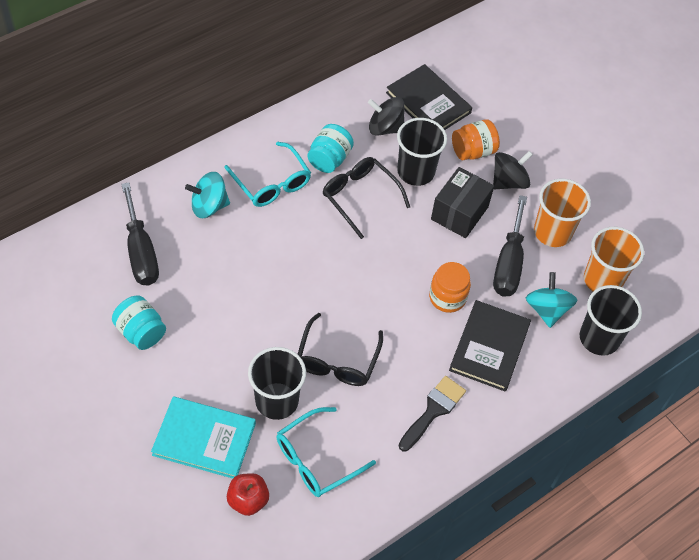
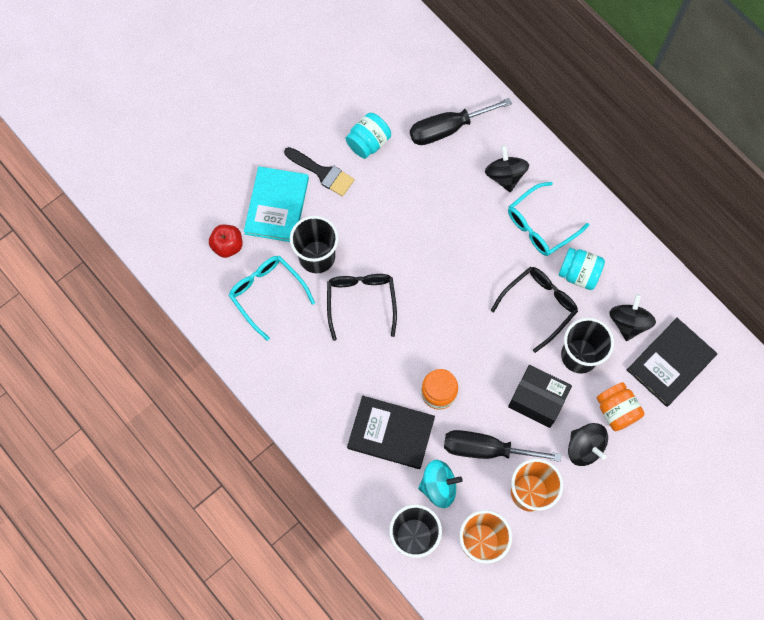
camera: 90 degrees right, 15 degrees up
(209, 206) = (505, 176): turquoise spinning top -> black spinning top
(337, 360) = (361, 301): black glasses -> black glasses turned 75 degrees clockwise
(433, 410) = (321, 386): black brush -> black brush (322, 173)

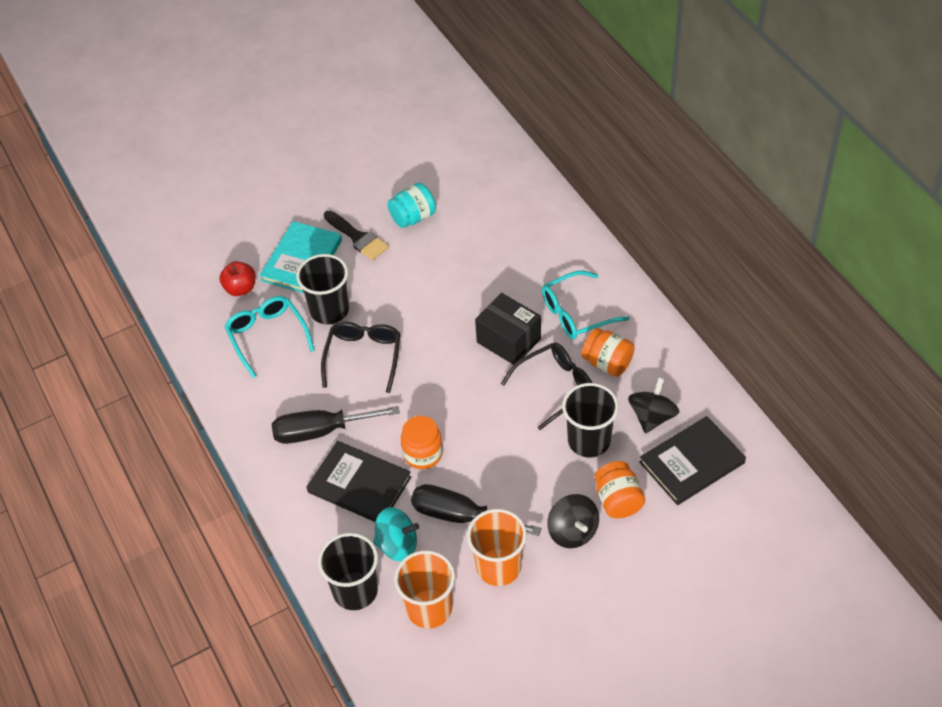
camera: 15 degrees right, 20 degrees down
(447, 129) = (499, 215): black screwdriver -> black screwdriver (321, 431)
(505, 176) = (549, 264): black spinning top -> none
(537, 400) = (530, 477): black box -> black box (508, 340)
(579, 274) = (607, 363): turquoise jar -> orange jar

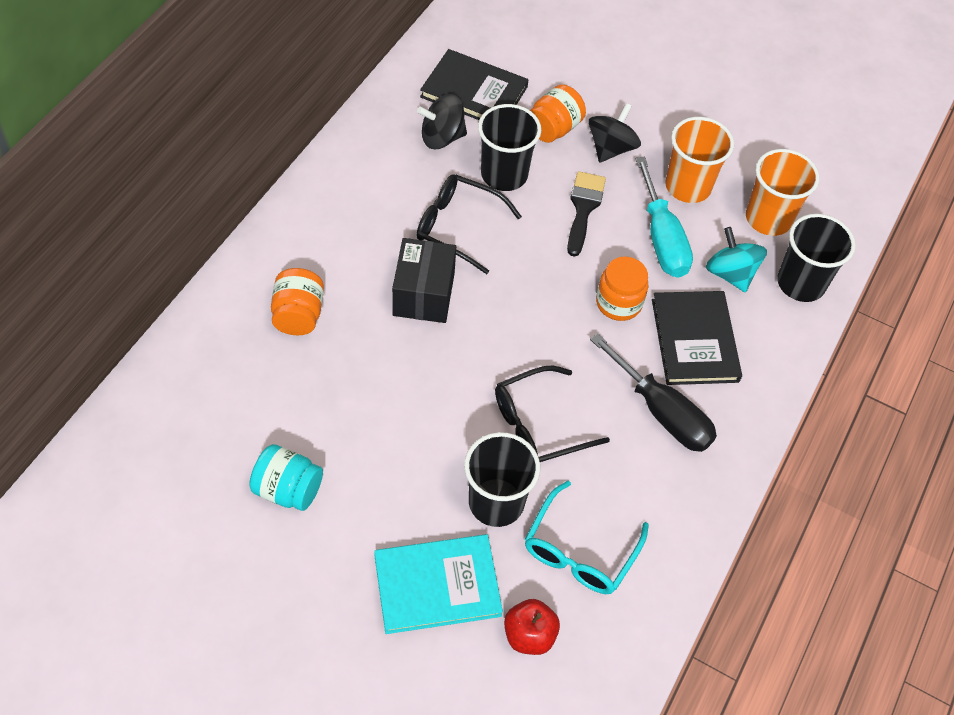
camera: 130 degrees left, 5 degrees up
(358, 237) = (359, 538): black brush -> black brush (583, 208)
(460, 516) = (662, 238): black screwdriver -> turquoise screwdriver
(576, 313) = (347, 249): turquoise glasses -> none
(607, 363) = (398, 196): orange jar -> orange jar (298, 315)

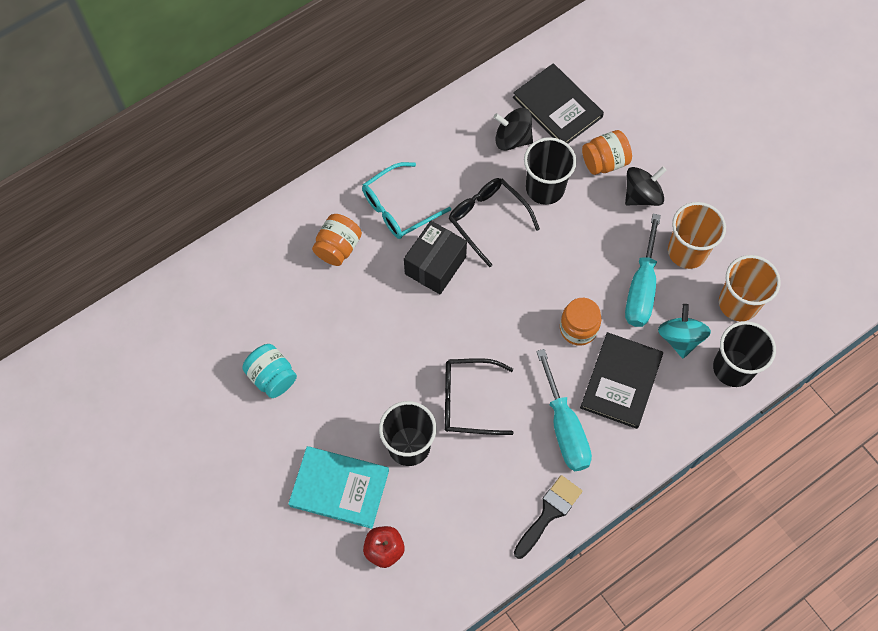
camera: 30 degrees right, 10 degrees up
(579, 551) = (449, 506): turquoise glasses -> turquoise glasses (398, 208)
(583, 208) = (592, 239): black brush -> black brush (549, 513)
(662, 412) = (564, 428): black screwdriver -> turquoise screwdriver

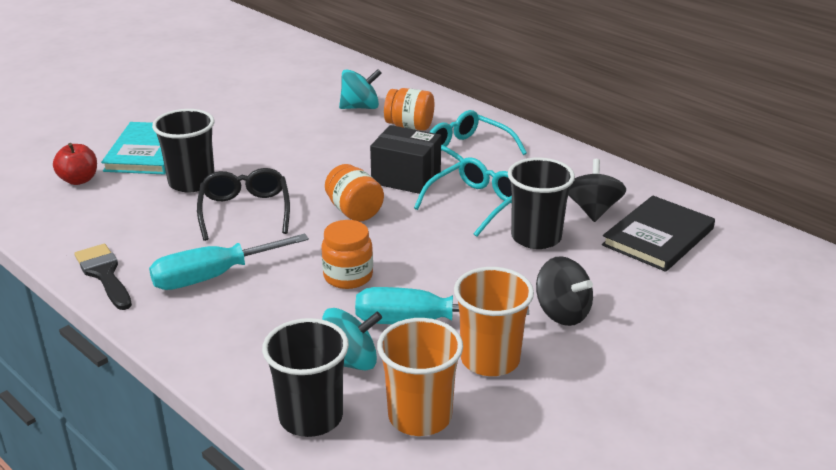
camera: 80 degrees right, 35 degrees down
(272, 377) = (263, 110): turquoise jar -> none
(287, 285) = (360, 107): none -> turquoise spinning top
(487, 219) = (476, 203): black glasses -> turquoise glasses
(549, 513) = (104, 274): black brush -> black brush turned 150 degrees counterclockwise
(604, 162) = (598, 278): orange jar -> orange jar (354, 211)
(621, 381) = (279, 315): black book -> none

